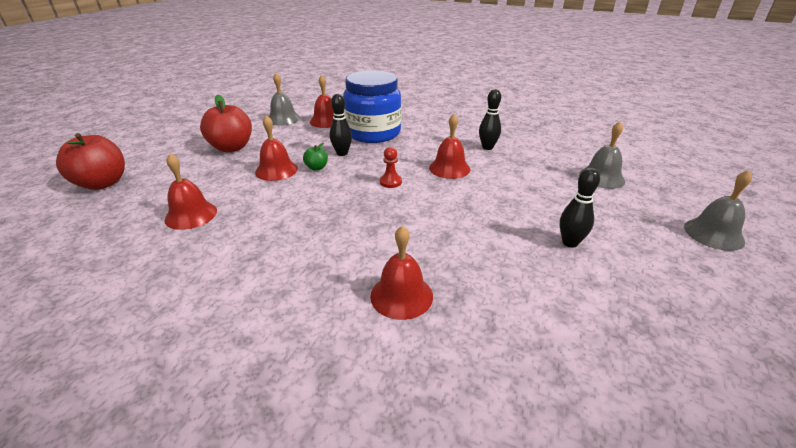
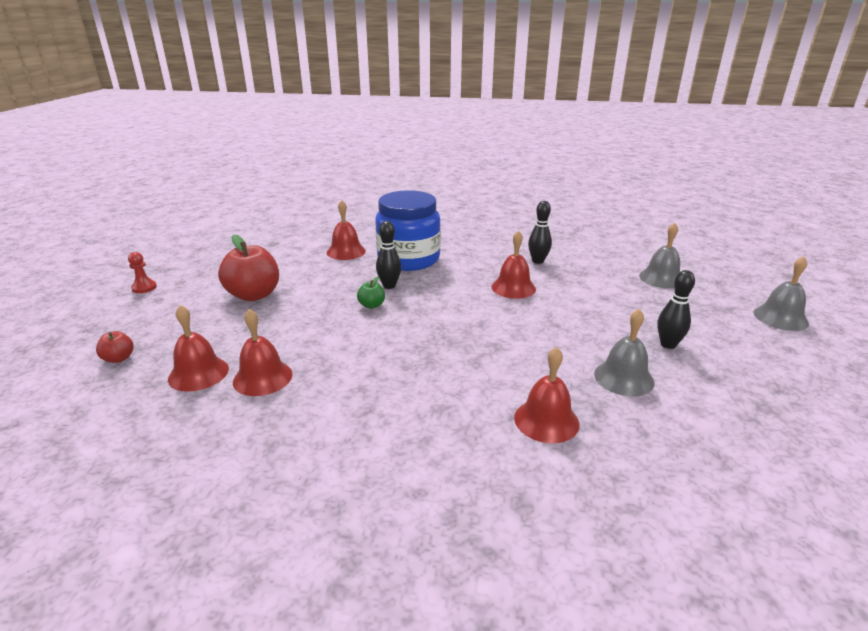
camera: 15 degrees left, 5 degrees down
(102, 183) = (119, 358): red apple -> red apple, size x0.47
(276, 170) = (327, 314): red bell -> red bell (198, 373)
(283, 119) = (293, 254): grey bell -> grey bell (624, 378)
(390, 182) = (462, 310): red pawn -> red pawn (144, 288)

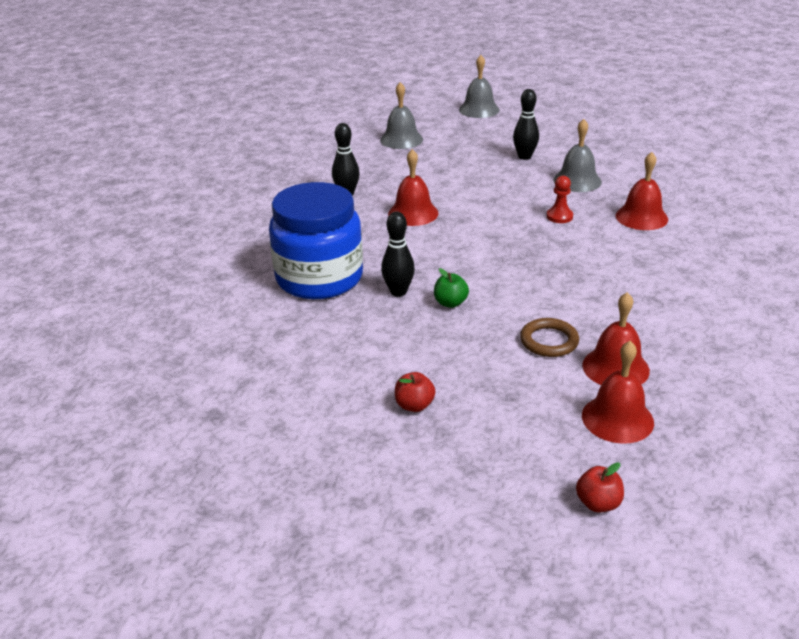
camera: 85 degrees left, 5 degrees up
(144, 288) = (374, 545): red pawn -> red pawn (559, 216)
(254, 295) = (414, 405): red apple -> red apple, size x0.47
(310, 347) = (549, 341): none -> brown ring
(346, 251) = (275, 332): red bell -> none

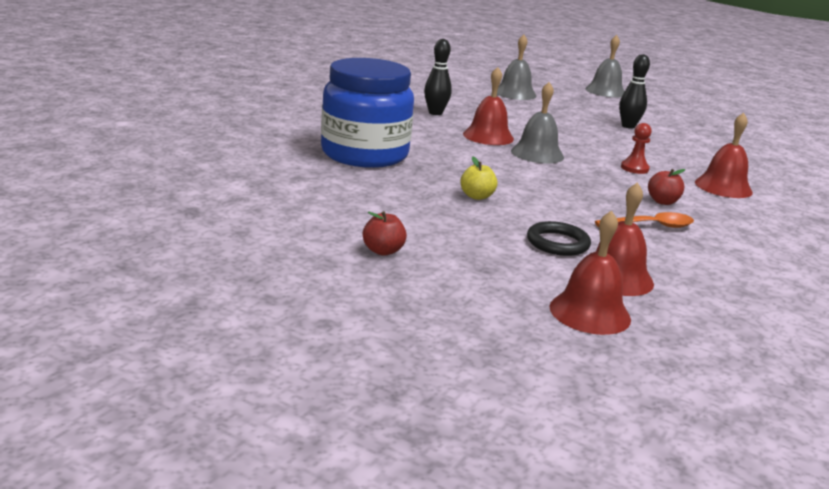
camera: 15 degrees right, 10 degrees down
(398, 292) = (431, 178): black bowling pin -> none
(450, 303) = (477, 196): green apple -> yellow apple
(549, 341) = (557, 243): brown ring -> black ring
(577, 181) = (671, 151): grey bell -> grey bell (537, 154)
(598, 503) = (519, 367): red apple -> red apple (662, 202)
(610, 291) = (650, 226): none -> orange spoon

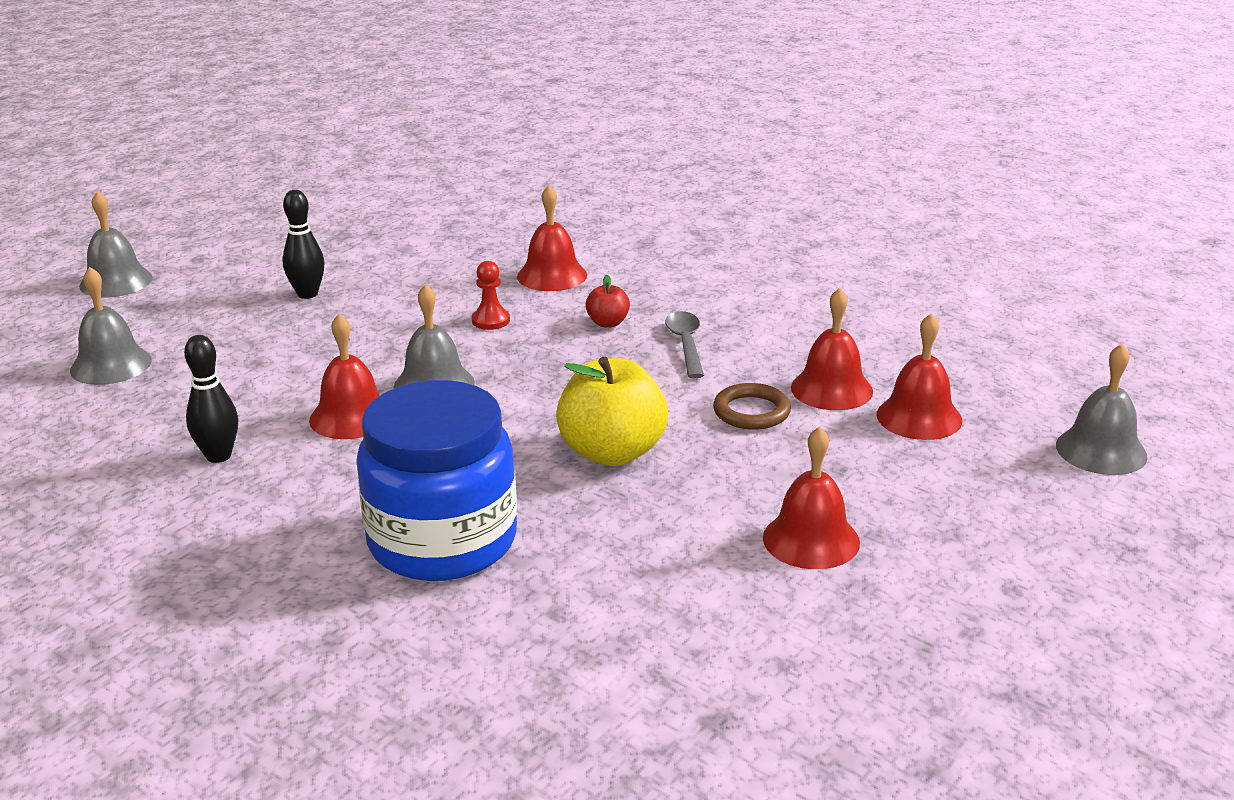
camera: 80 degrees left, 5 degrees up
(383, 251) = (811, 539): red apple -> red bell
(477, 196) = (612, 452): yellow apple -> yellow apple, size x2.12
(557, 243) = (751, 412): black ring -> brown ring
(577, 409) = (1101, 450): none -> grey bell
(650, 226) = (686, 344): orange spoon -> grey spoon

